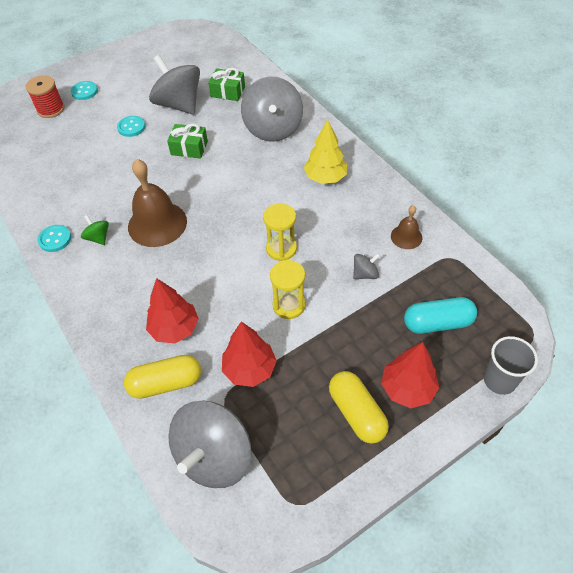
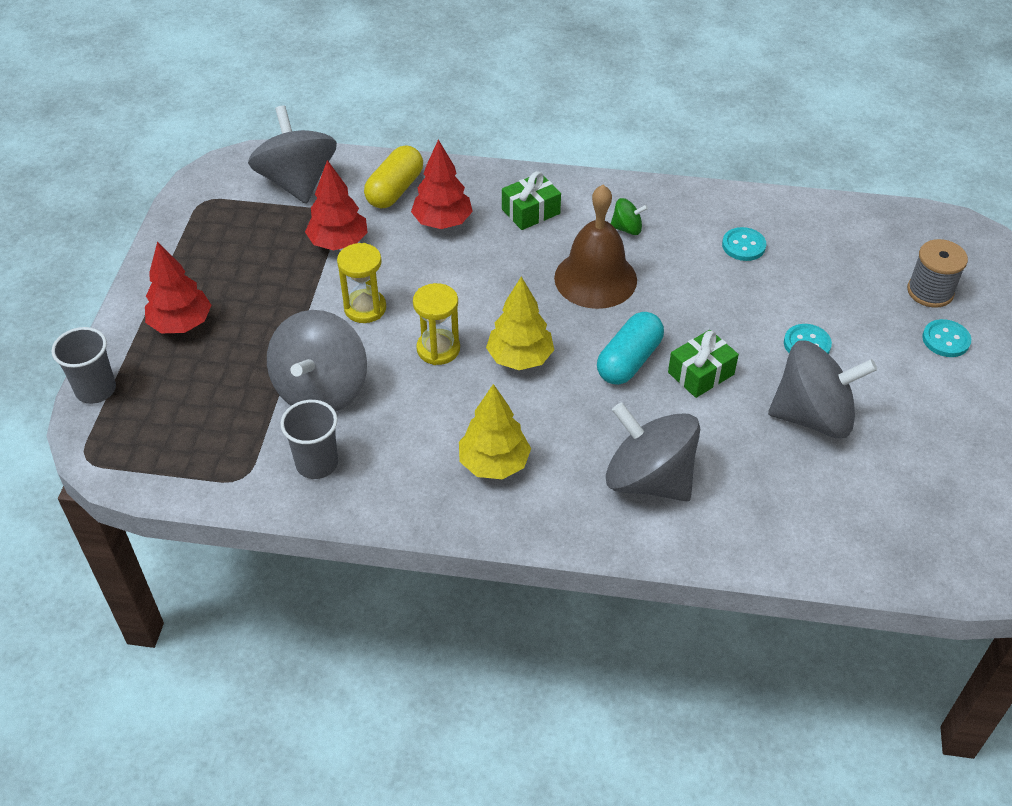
camera: 130 degrees right, 5 degrees down
(51, 109) = (930, 291): red spool -> grey spool
(55, 239) = (662, 200): turquoise button -> turquoise button (743, 245)
(228, 92) = (791, 487): green gift -> green gift (530, 211)
(250, 213) = (520, 358): none -> yellow tree
(356, 413) = (211, 278): yellow capsule -> none
(365, 274) = (321, 389): grey spinning top -> grey spinning top, size x2.27
(406, 237) = (317, 463): brown bell -> grey cup
(437, 323) = (199, 397): turquoise capsule -> turquoise capsule (629, 361)

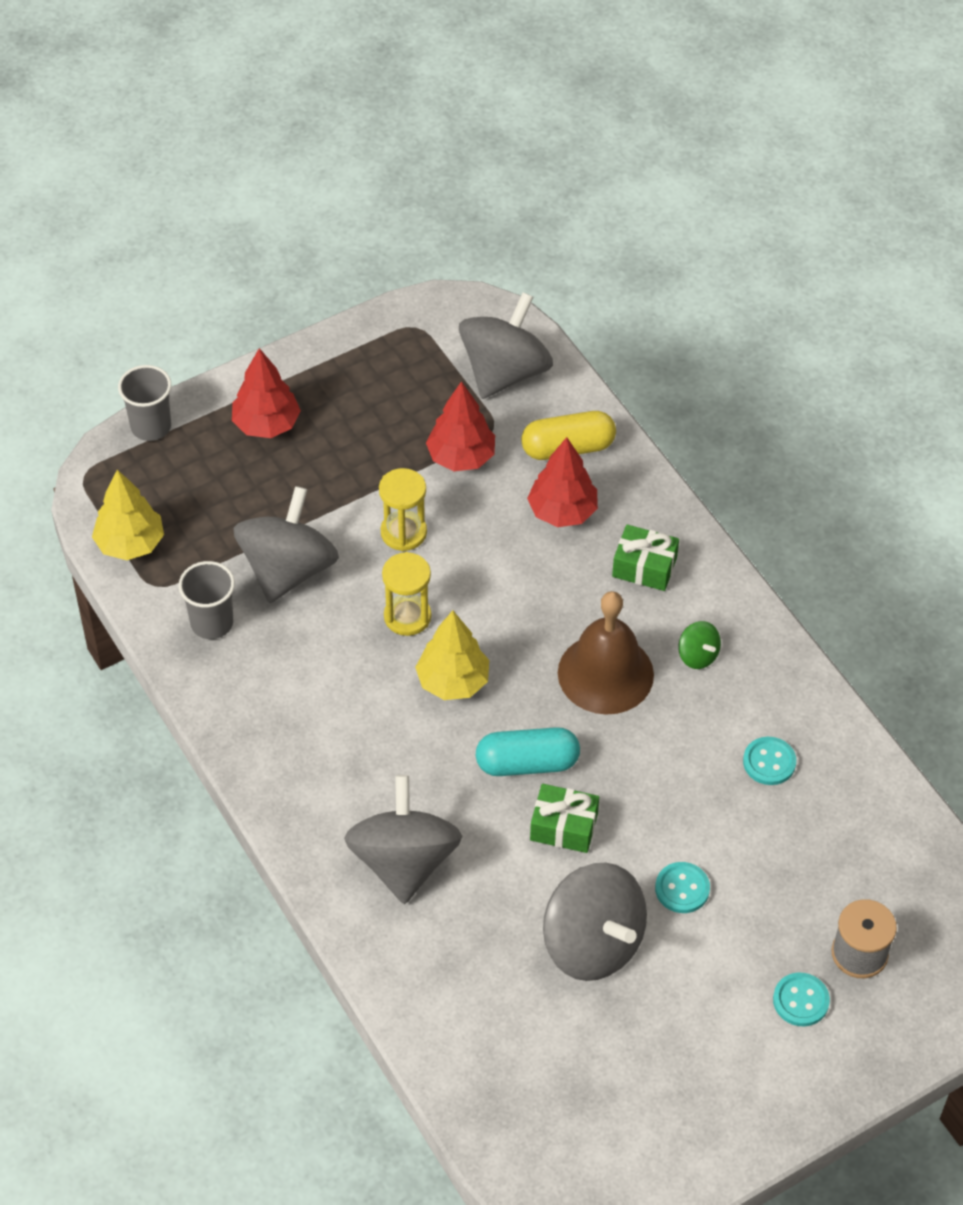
camera: 50 degrees right, 5 degrees up
(321, 389) = (288, 569): grey spinning top -> grey spinning top turned 135 degrees clockwise
(494, 463) = (320, 741): yellow tree -> yellow tree (130, 544)

